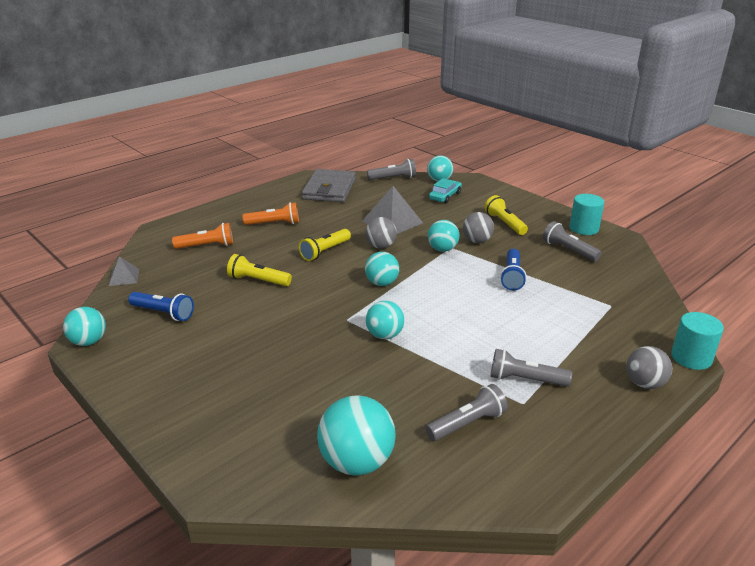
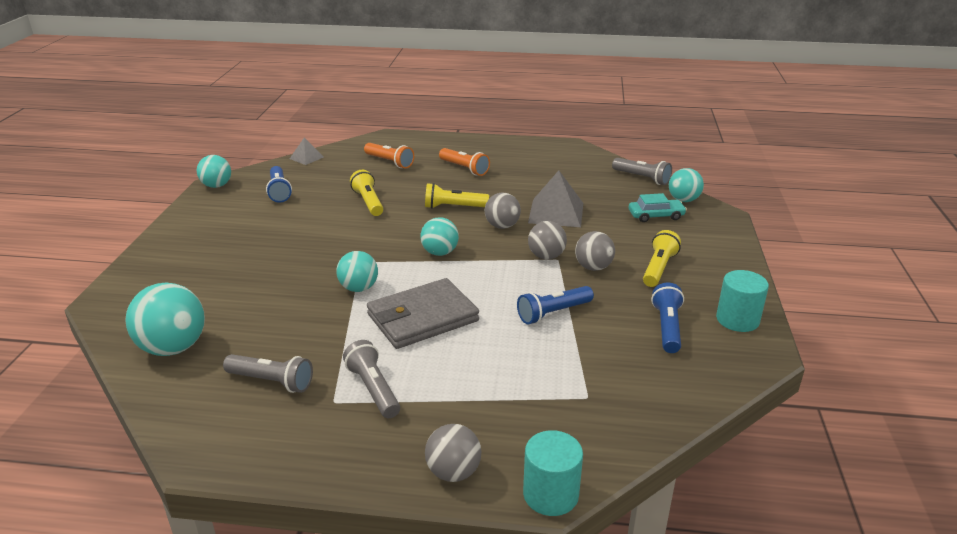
camera: 50 degrees right, 0 degrees up
(329, 189) = (564, 162): grey wallet -> grey wallet (422, 318)
(442, 249) = (546, 256): turquoise ball -> grey ball
(568, 250) = (667, 327): grey flashlight -> blue flashlight

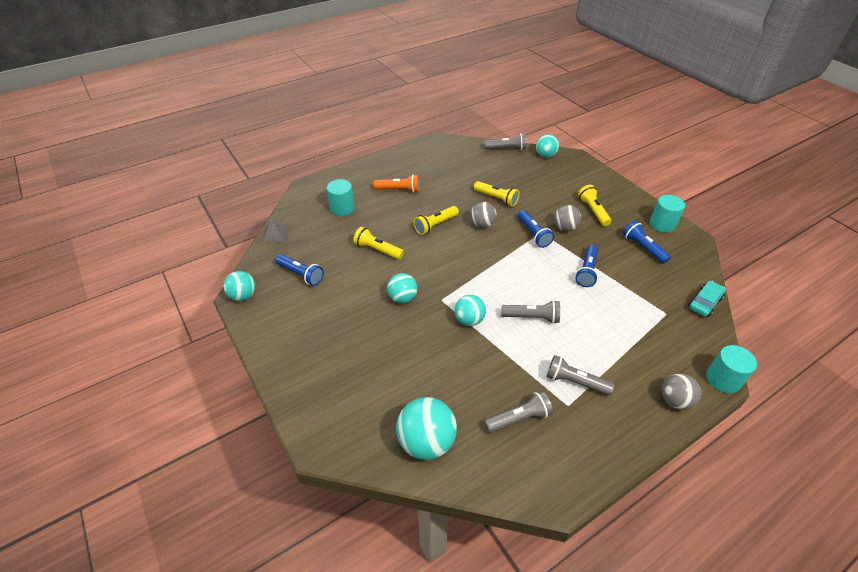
camera: 40 degrees left, 15 degrees up
(389, 162) = (342, 208): orange flashlight -> turquoise cylinder
(422, 318) = (532, 317): grey wallet -> grey flashlight
(440, 253) = (476, 265): turquoise ball -> turquoise ball (402, 298)
(546, 256) = (533, 234): grey ball -> blue flashlight
(556, 212) = (496, 198): grey pyramid -> yellow flashlight
(656, 216) = (547, 174): turquoise car -> turquoise car (705, 302)

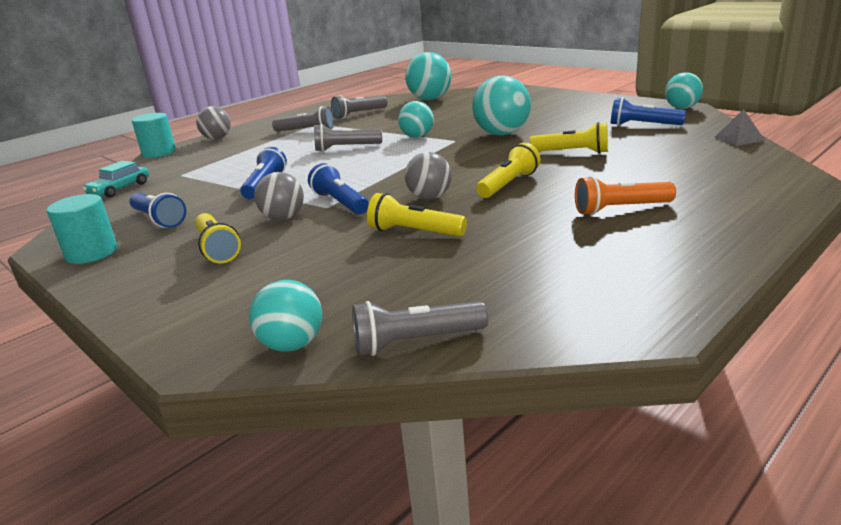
camera: 170 degrees right, 20 degrees down
(342, 208) = (687, 173): turquoise cylinder -> none
(402, 298) = (502, 134): turquoise ball -> turquoise ball, size x1.57

